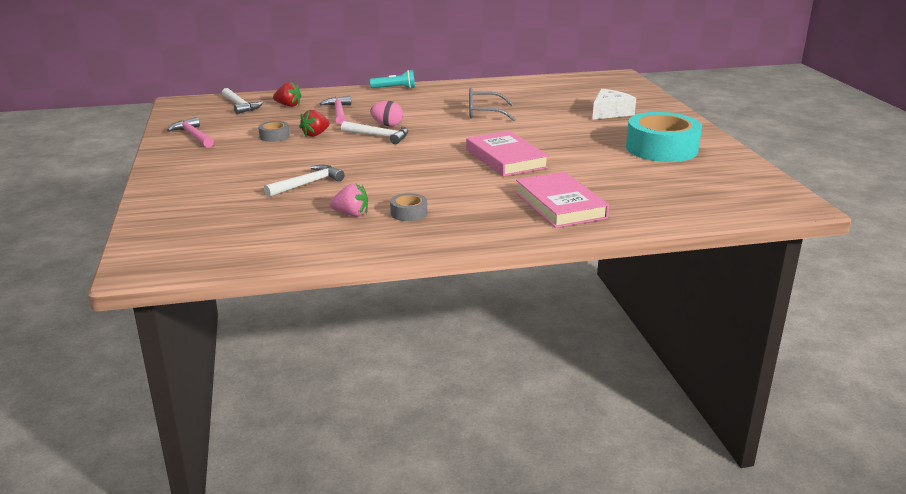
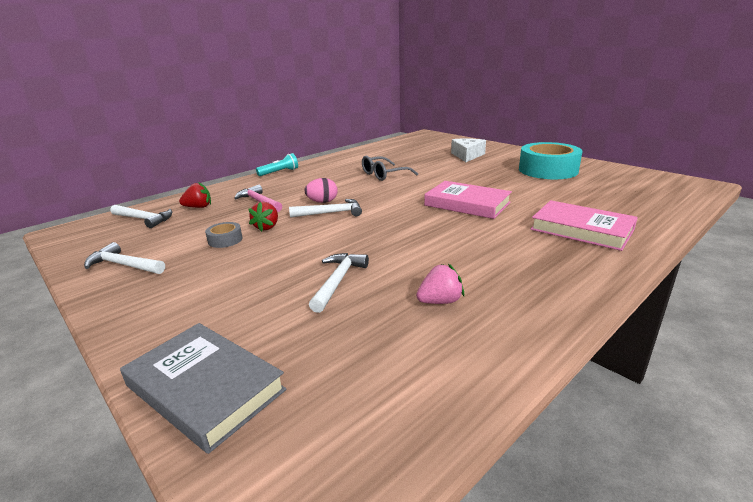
camera: 30 degrees left, 0 degrees up
(165, 211) = (205, 387): none -> grey book
(193, 136) = (124, 265): pink hammer -> white hammer
(409, 213) = (488, 279): grey tape -> none

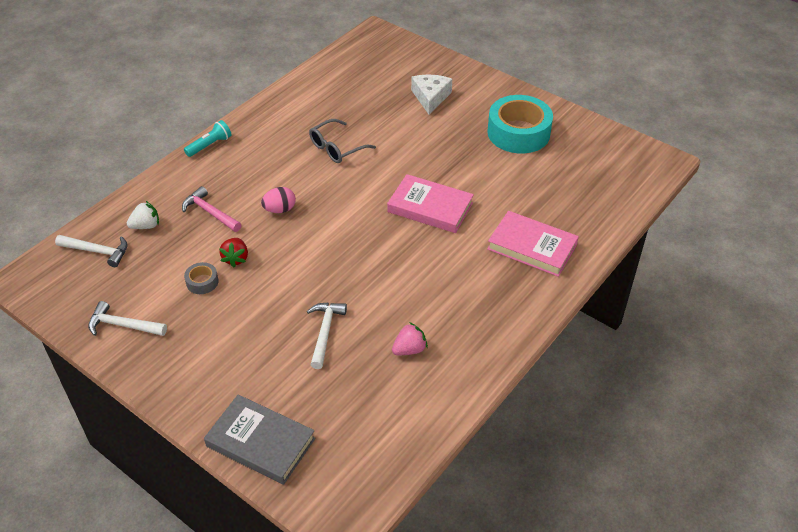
camera: 10 degrees left, 20 degrees up
(198, 207) = (146, 226): red strawberry -> white strawberry
(331, 213) = (294, 230): white hammer -> none

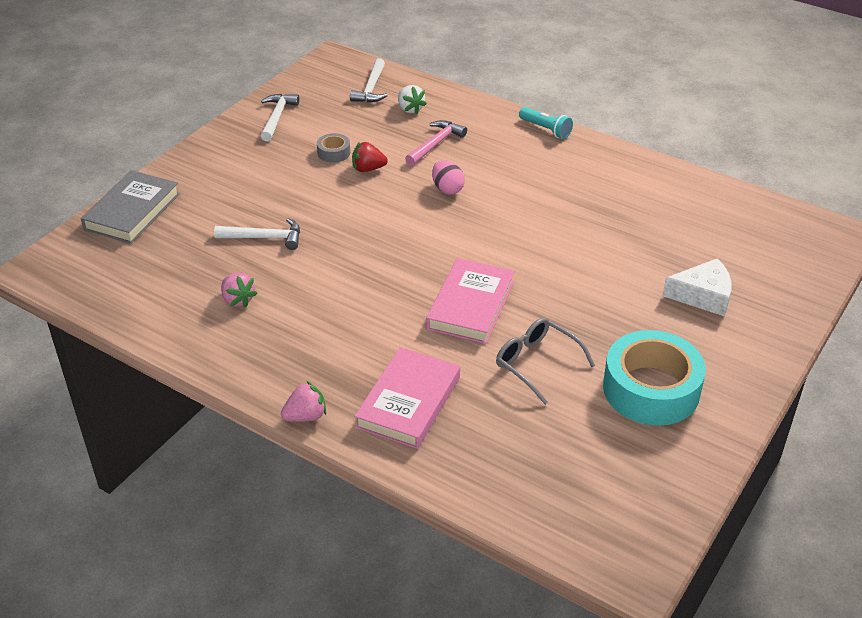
camera: 85 degrees right, 5 degrees down
(337, 148) = (567, 221): grey glasses -> grey glasses (537, 364)
(547, 304) = (305, 416): none -> pink strawberry

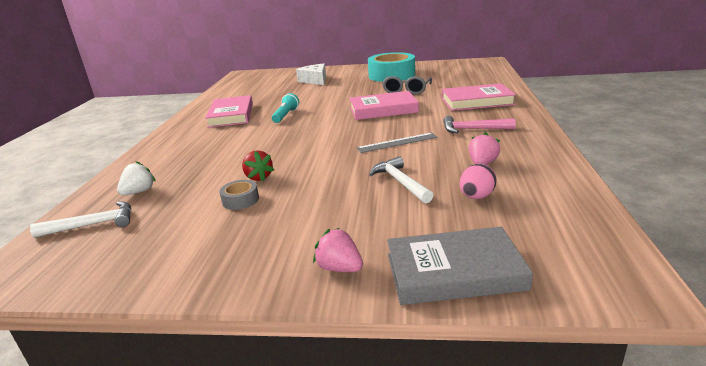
camera: 115 degrees left, 15 degrees down
(277, 117) = (178, 259): white hammer -> none
(305, 416) = (531, 115): pink strawberry -> pink strawberry (339, 268)
(350, 271) = (397, 142): none -> grey ruler
(435, 144) = (201, 165): pink hammer -> pink hammer (473, 129)
(447, 189) = (266, 144): pink egg -> pink egg (476, 197)
(545, 129) = (162, 138): turquoise flashlight -> turquoise flashlight (286, 115)
(586, 184) = (231, 115): none -> pink book

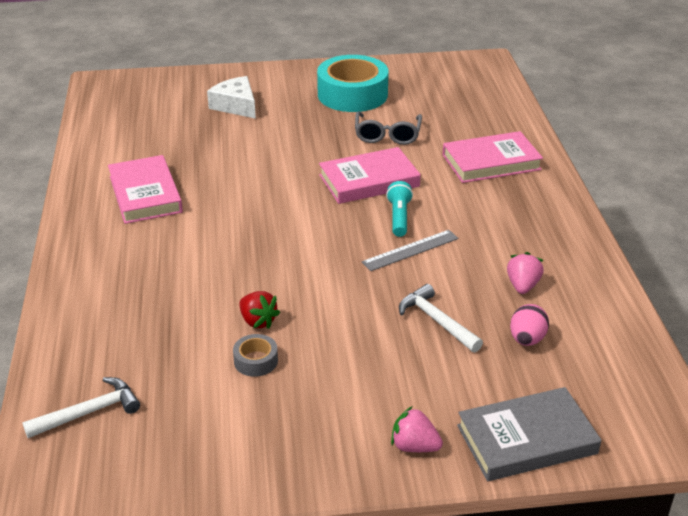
camera: 15 degrees left, 10 degrees up
(139, 192) = (110, 355): white strawberry -> none
(286, 115) = (231, 194): turquoise flashlight -> turquoise flashlight (399, 217)
(473, 129) = (498, 222): pink hammer -> none

